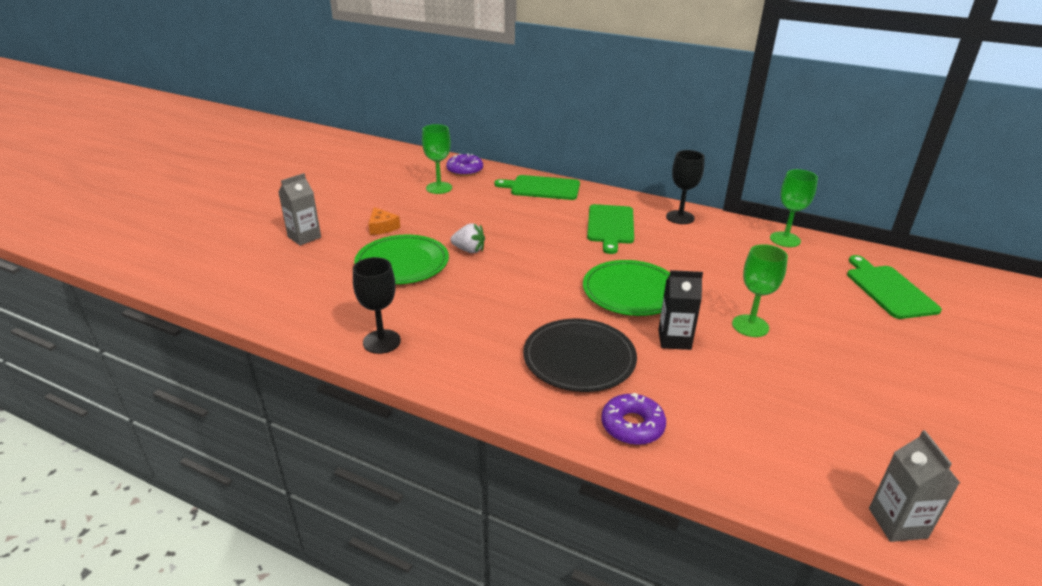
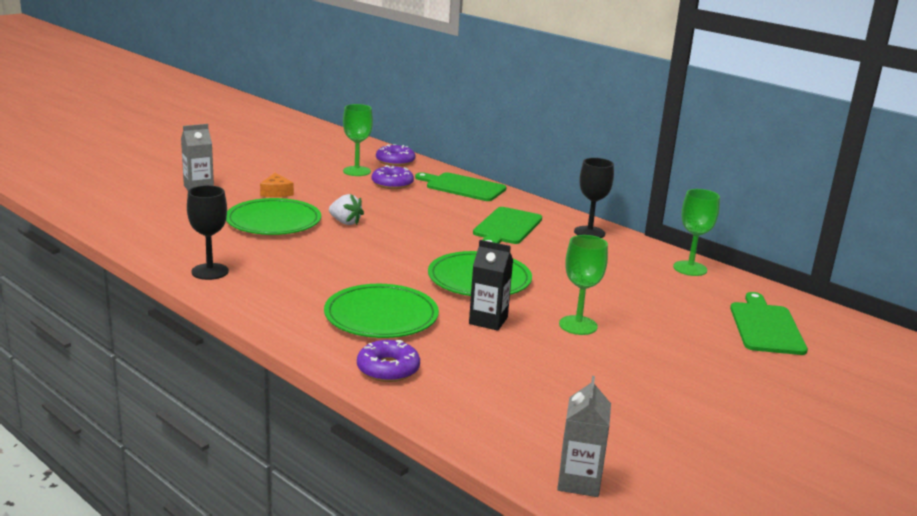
camera: 15 degrees right, 10 degrees down
(480, 196) = (392, 184): none -> purple donut
(579, 358) = (381, 316): black plate -> green plate

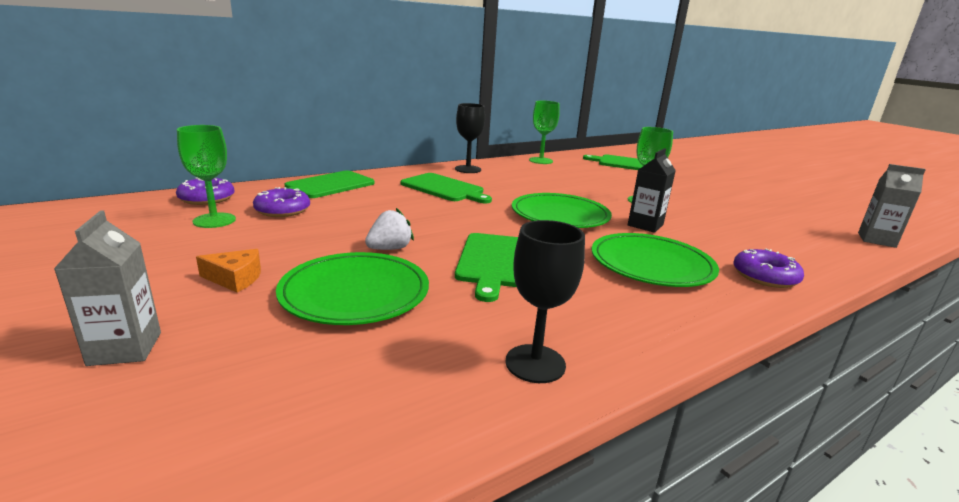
camera: 75 degrees left, 0 degrees up
(344, 256) = (494, 262): none -> green cutting board

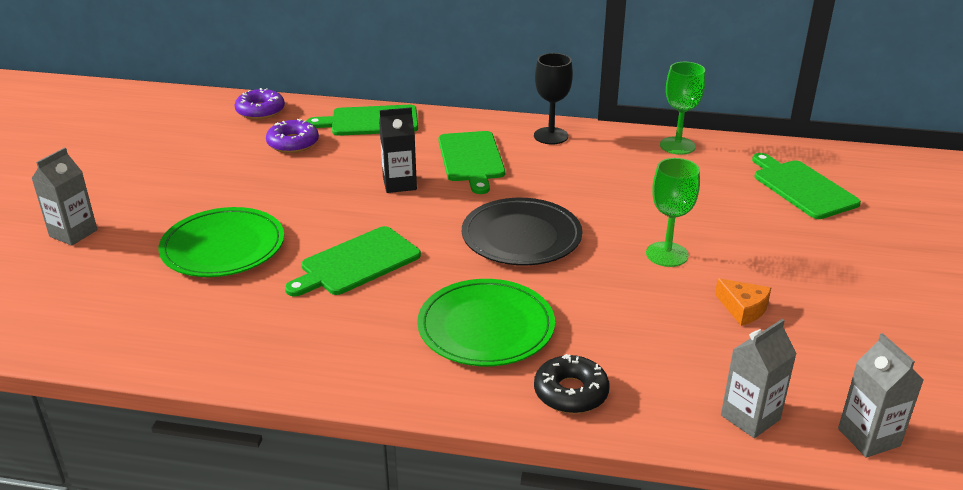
camera: 45 degrees right, 10 degrees up
(214, 220) = (234, 140): green goblet -> none
(235, 278) = (177, 204): orange cheese -> orange cheese (743, 308)
(390, 249) = (304, 216): white strawberry -> none
(535, 363) = (234, 351): black goblet -> none
(560, 215) = (521, 236): green plate -> black plate
(645, 225) = (588, 285): black carton -> black carton (399, 184)
(765, 276) = (571, 392): purple donut -> black donut
(836, 251) = (750, 417): none -> grey carton

